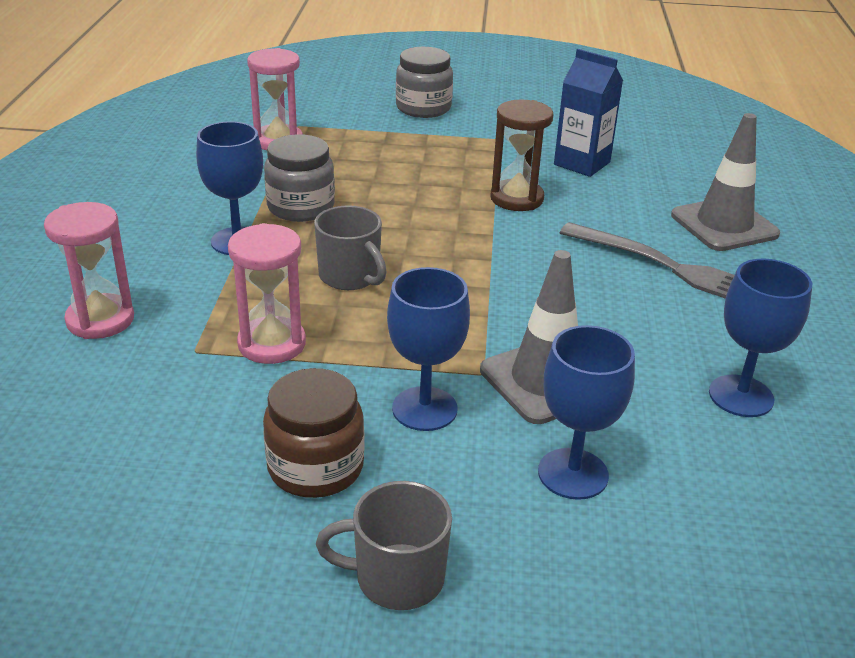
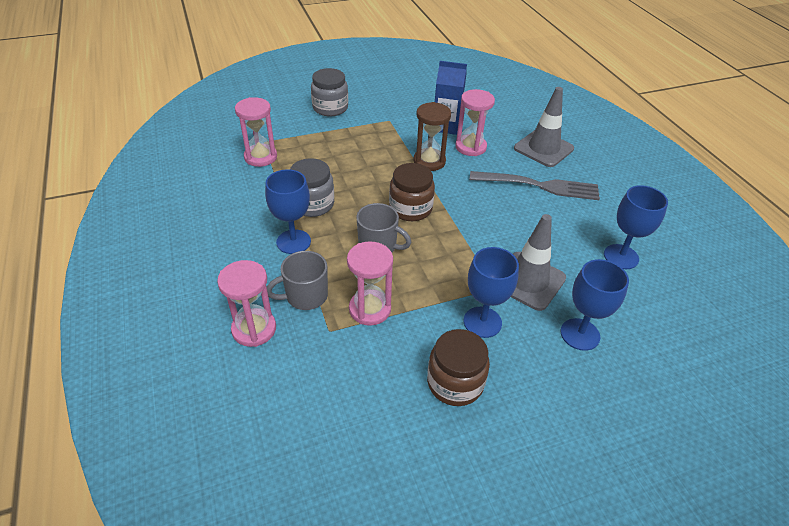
camera: 25 degrees left, 10 degrees up
(397, 578) = (544, 433): grey mug -> grey mug (305, 296)
(437, 246) = (410, 208): none -> brown jar
(599, 196) = (470, 147): none -> pink hourglass

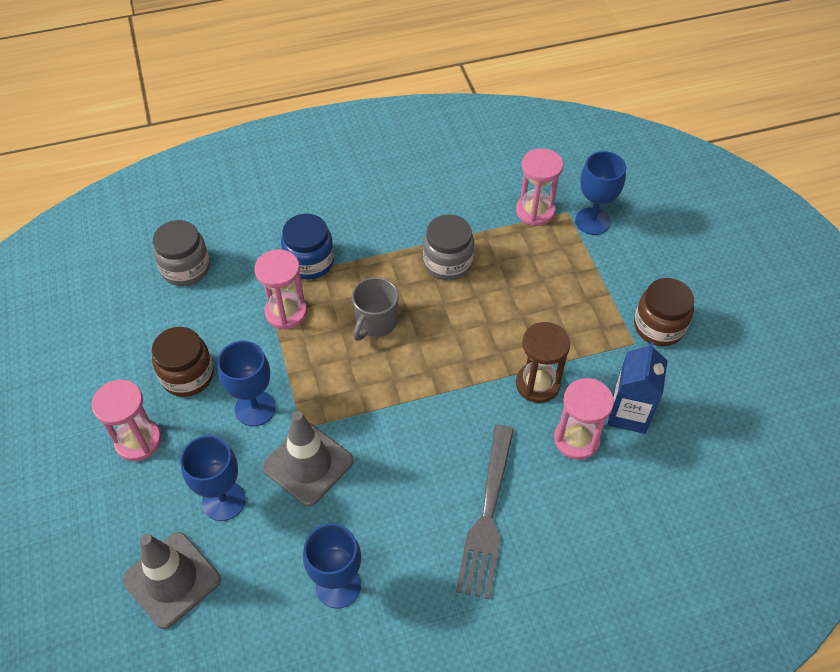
camera: 95 degrees right, 10 degrees up
(254, 329) = (275, 227): pink hourglass -> pink hourglass (138, 441)
(293, 242) = (387, 249): blue goblet -> blue goblet (592, 221)
(305, 296) = (309, 262): grey mug -> blue jar
(330, 108) = (656, 275): grey jar -> grey jar (186, 268)
(410, 208) = (439, 356): brown jar -> brown jar (659, 326)
(543, 148) = (582, 542): grey traffic cone -> grey traffic cone (172, 579)

